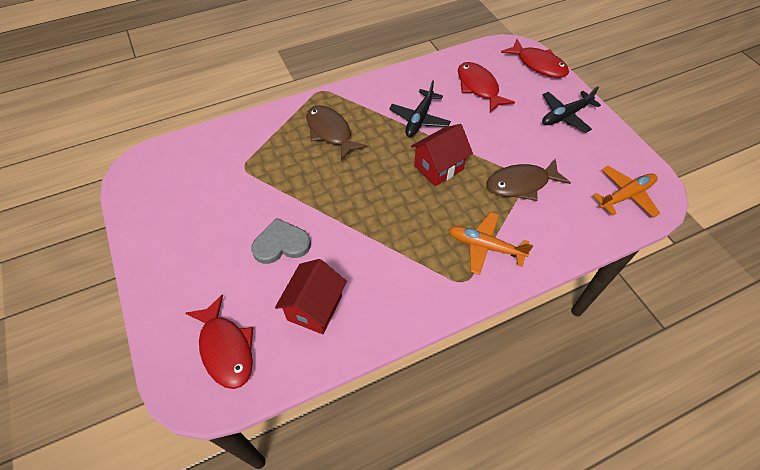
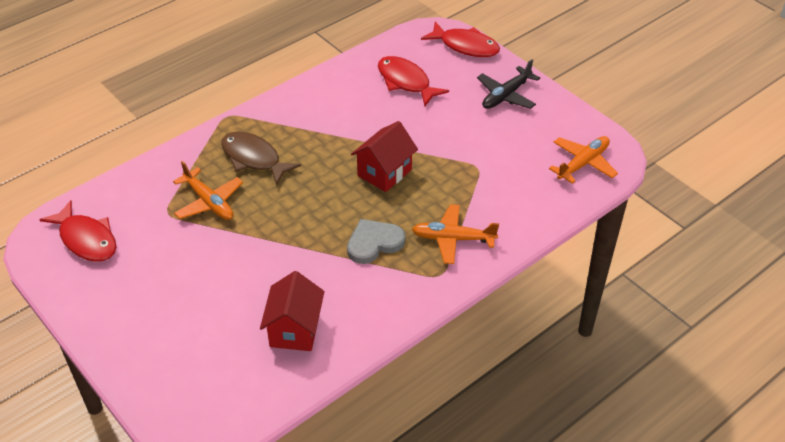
camera: 15 degrees left, 10 degrees down
(226, 348) = (215, 385): red fish -> red fish (86, 239)
(281, 164) = (209, 202): none -> orange plane
(281, 244) = (238, 279): grey heart -> grey heart (374, 243)
(419, 119) = (349, 127): black plane -> none
(521, 184) = (475, 172): brown fish -> none

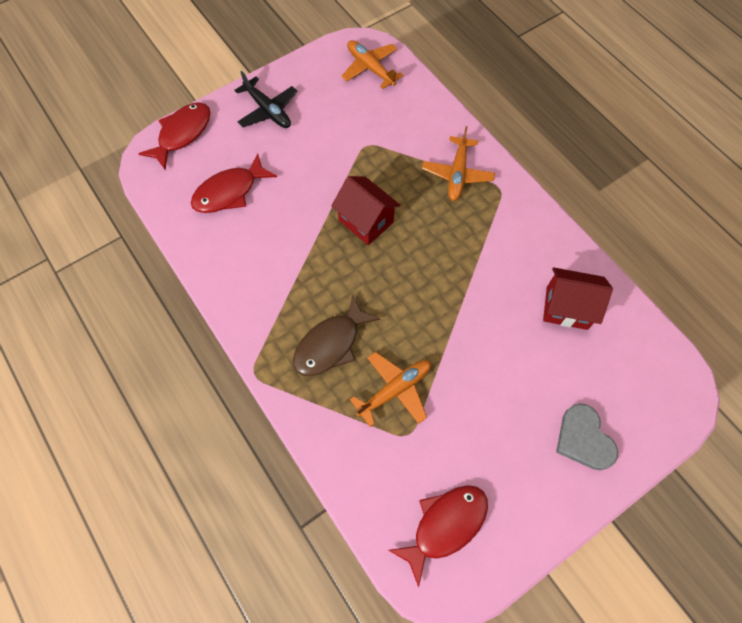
camera: 85 degrees left, 20 degrees up
(374, 243) = (460, 237): grey heart -> grey heart (584, 439)

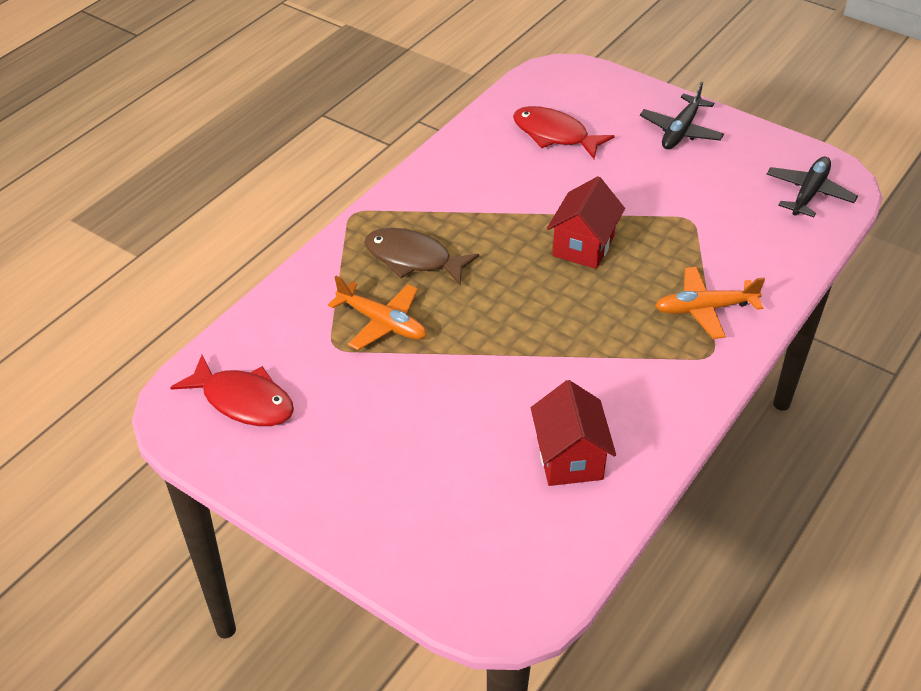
camera: 70 degrees right, 20 degrees down
(182, 134) = (604, 82): red fish -> none
(370, 68) = (809, 193): orange plane -> black plane
(584, 439) = (393, 509): grey heart -> none

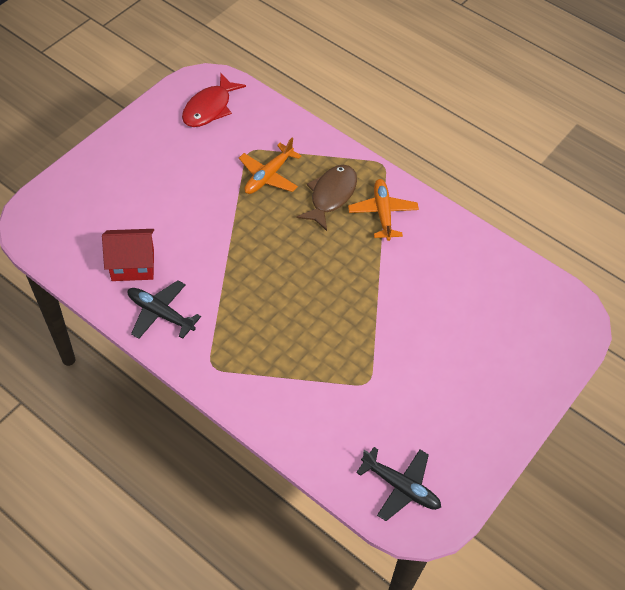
camera: 90 degrees right, 10 degrees up
(554, 135) = (481, 299): red fish -> none
(583, 246) = (338, 301): red house -> none
(680, 131) = (491, 398): black plane -> black plane (160, 313)
(704, 309) = (261, 371): orange plane -> orange plane (382, 213)

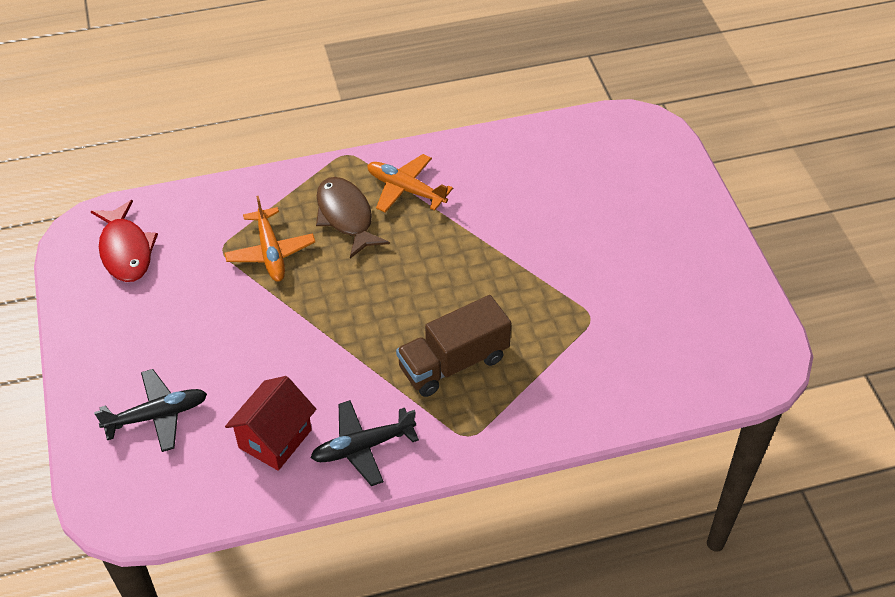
camera: 50 degrees left, 5 degrees down
(263, 324) = (453, 363): none -> brown truck
(400, 487) = (722, 358): black plane -> black plane (157, 415)

